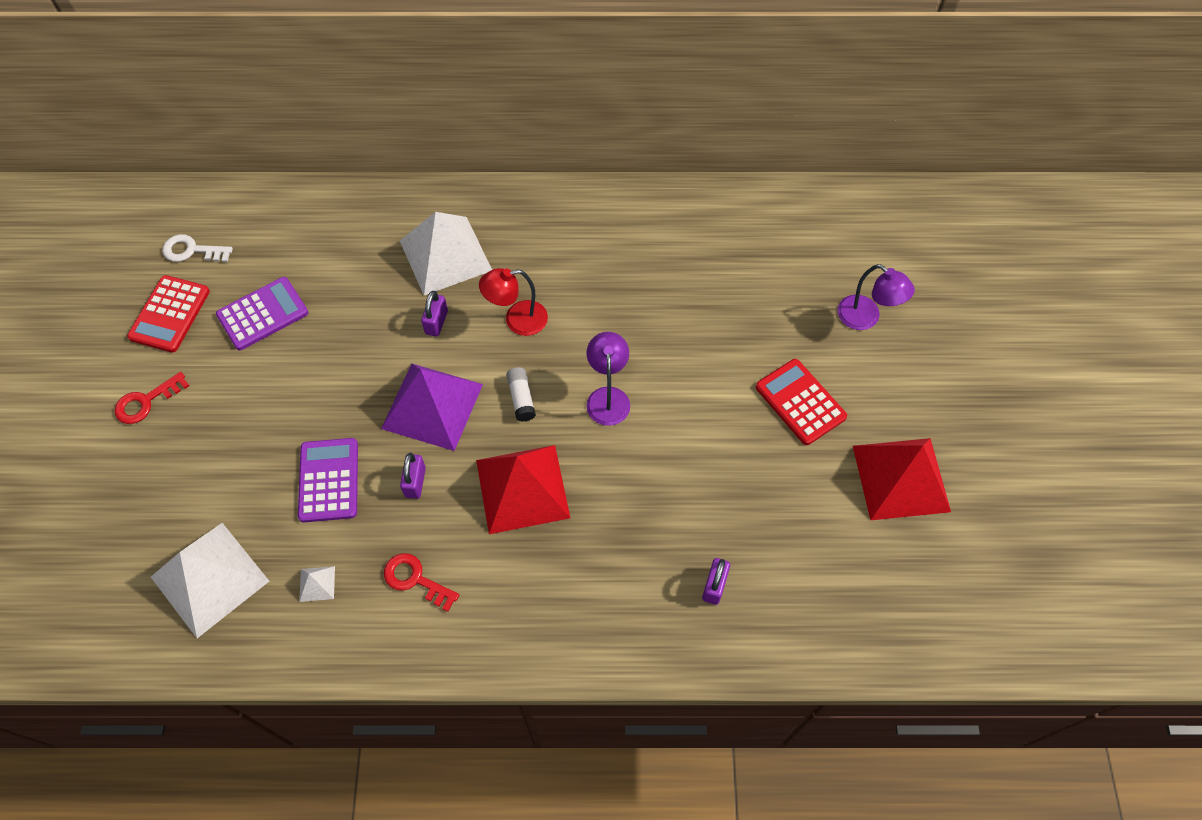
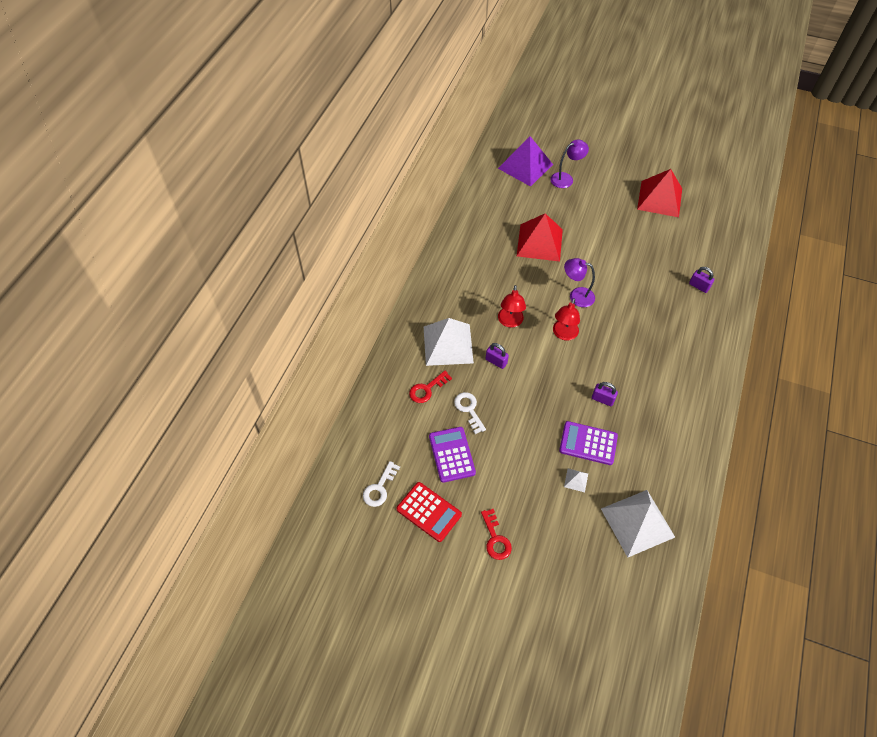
camera: 70 degrees left, 5 degrees down
(317, 583) = (655, 464): white pyramid -> white pyramid (576, 480)
(341, 313) = (469, 410): none -> white key
(415, 580) = (664, 414): red key -> red key (427, 389)
(432, 406) = (554, 378): purple pyramid -> purple pyramid (525, 166)
(521, 398) = (563, 334): white glue stick -> red lamp
(522, 489) = (621, 350): red pyramid -> red pyramid (539, 242)
(800, 402) = (606, 220): red calculator -> none

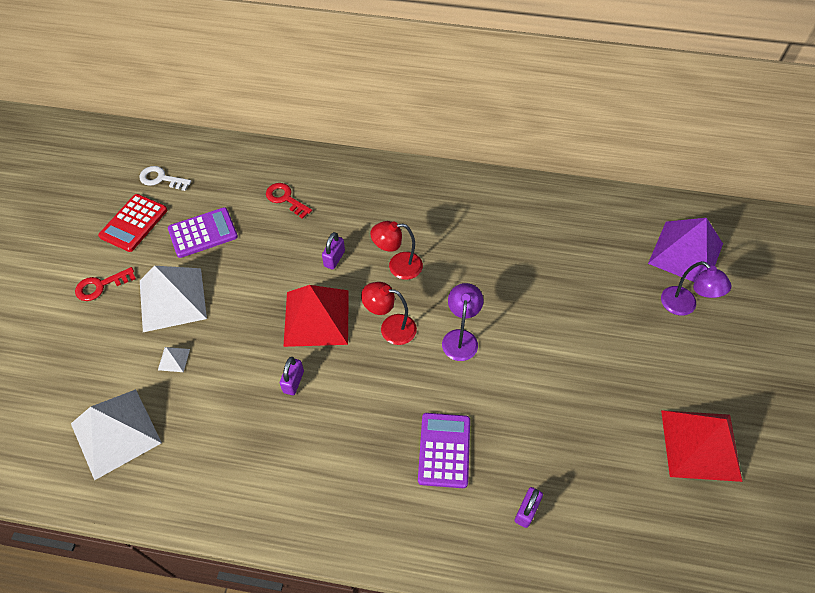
camera: 80 degrees right, 0 degrees up
(448, 344) = (351, 208): white pyramid -> white pyramid (172, 299)
(469, 410) = (262, 241): white key -> none
(539, 242) = (544, 285): red pyramid -> red pyramid (316, 318)
(588, 443) = (225, 369): purple calculator -> purple calculator (444, 450)

